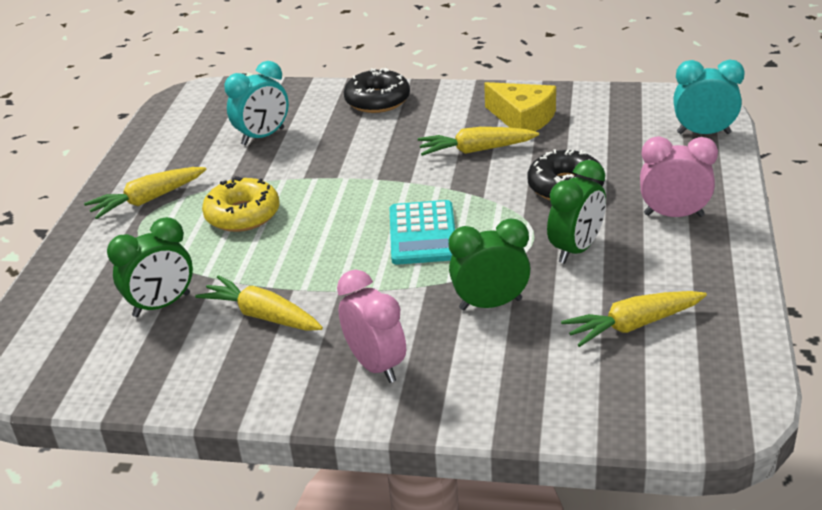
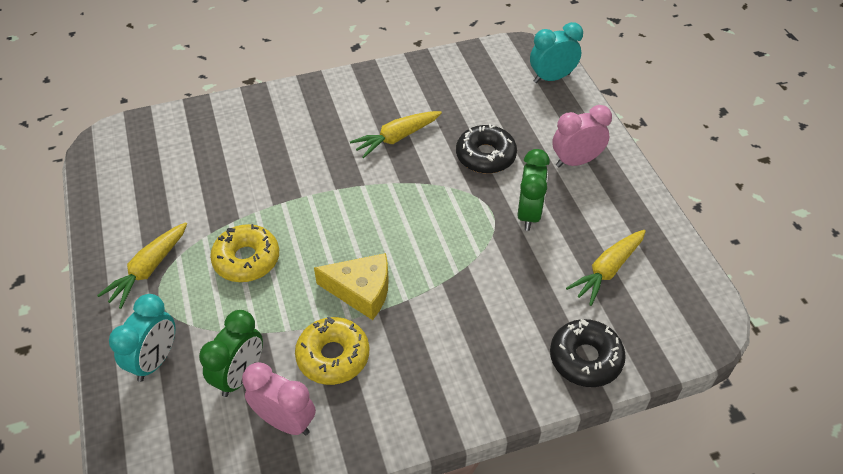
camera: 30 degrees left, 15 degrees up
(262, 315) = (333, 356): yellow carrot -> yellow donut
(263, 137) = (207, 171): turquoise clock -> turquoise clock (155, 360)
(376, 365) = (453, 372): pink clock -> pink clock (285, 421)
(377, 101) = (283, 106): black donut -> black donut (585, 358)
(422, 234) = (407, 233): turquoise calculator -> none
(490, 304) = (500, 285): green clock -> none
(523, 118) = (413, 96): yellow cheese -> yellow cheese (361, 291)

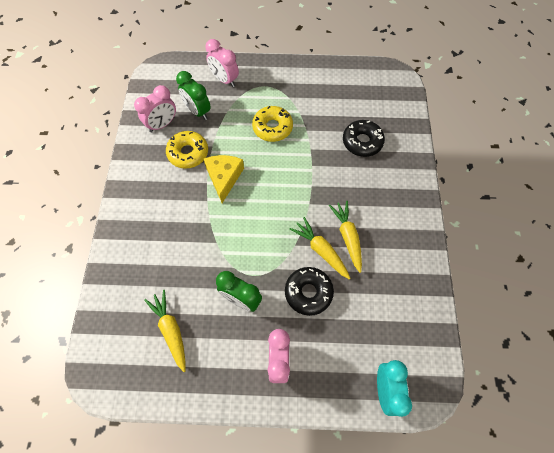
camera: 110 degrees right, 15 degrees up
(148, 269) = (284, 84): yellow carrot -> yellow carrot (321, 250)
(155, 360) = (224, 80): turquoise clock -> pink clock
(361, 291) = (224, 178): yellow cheese -> yellow cheese turned 150 degrees clockwise
(585, 358) = (117, 282): black donut -> black donut (362, 142)

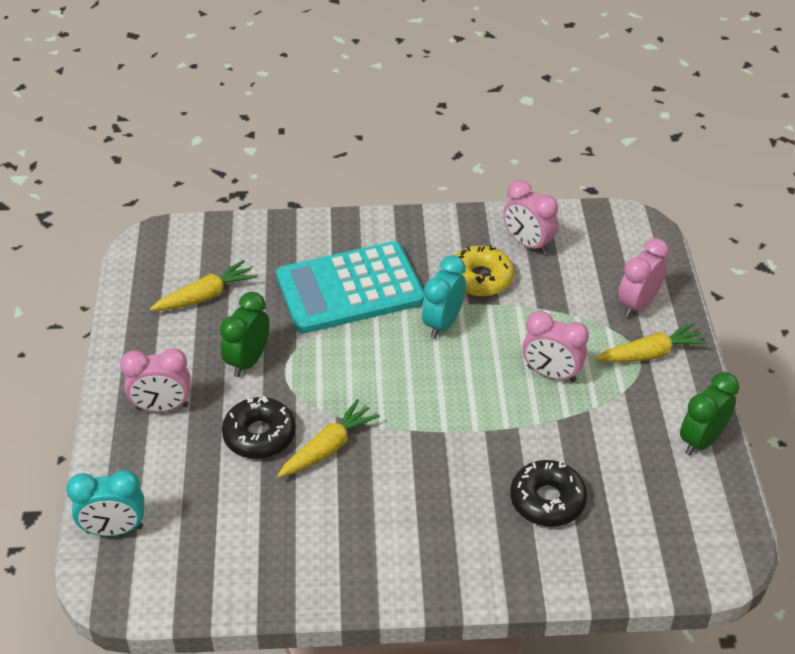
camera: 85 degrees right, 20 degrees down
(182, 230) = (350, 289): none -> turquoise calculator
(198, 111) = (563, 280): green clock -> green clock (701, 440)
(224, 178) = (443, 323): yellow cheese -> turquoise clock
(272, 128) = (551, 374): yellow donut -> pink clock
(348, 237) = (354, 482): yellow carrot -> yellow carrot (650, 354)

